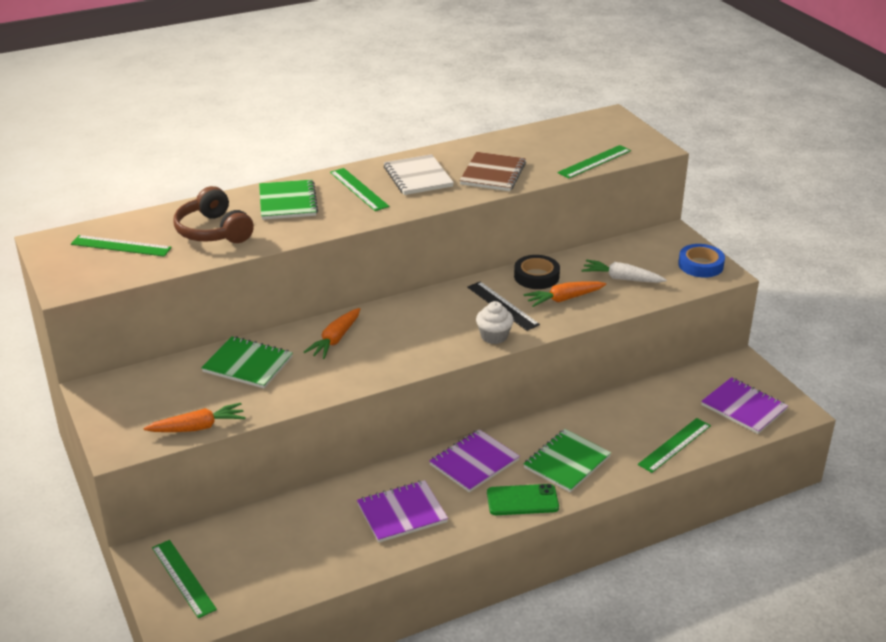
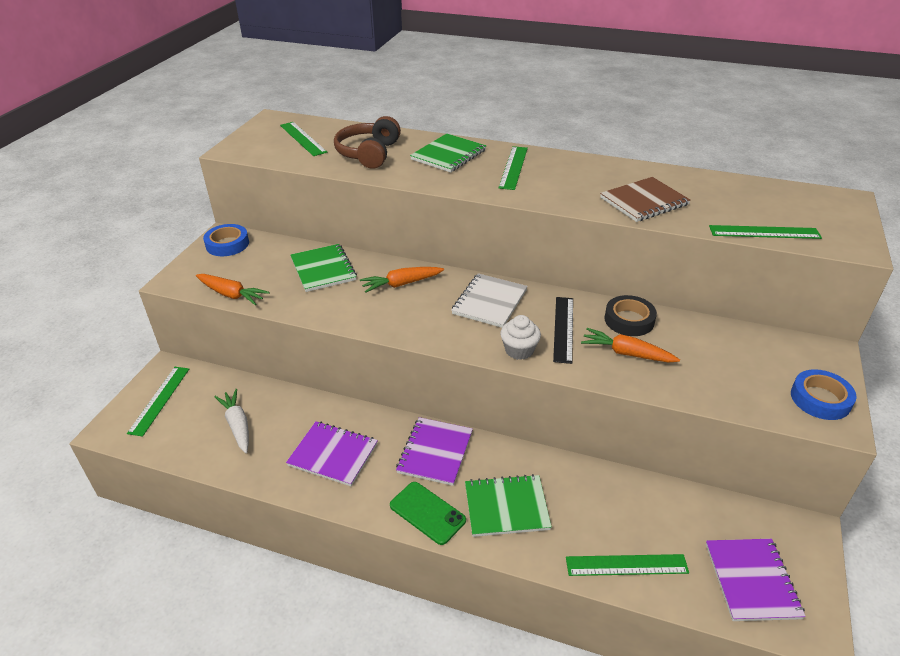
camera: 45 degrees right, 5 degrees up
(113, 394) = (227, 244): none -> blue tape
(418, 177) = (574, 177): white notebook -> white notebook (489, 302)
(474, 462) = (435, 452): purple notebook -> purple notebook turned 75 degrees counterclockwise
(621, 278) = (710, 365): white carrot -> white carrot (237, 425)

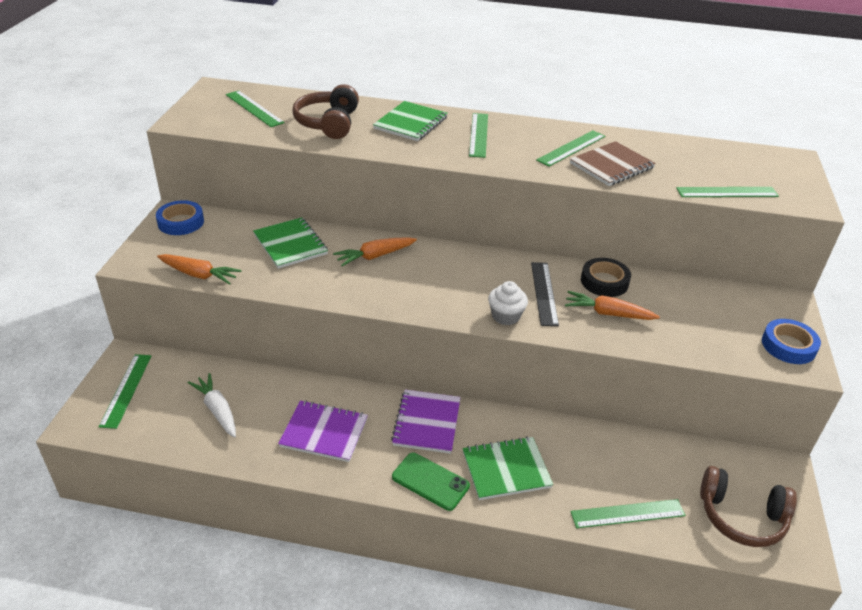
camera: 10 degrees left, 0 degrees up
(489, 302) = (467, 270): white notebook -> none
(606, 183) = (571, 148): none -> green ruler
(751, 580) = (741, 517): purple notebook -> brown headphones

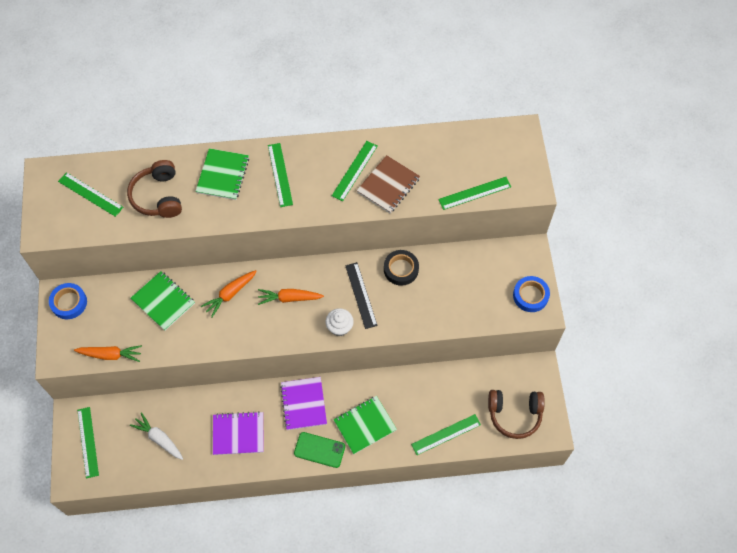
camera: 15 degrees left, 25 degrees up
(607, 313) = (408, 302): orange carrot -> orange carrot (289, 298)

